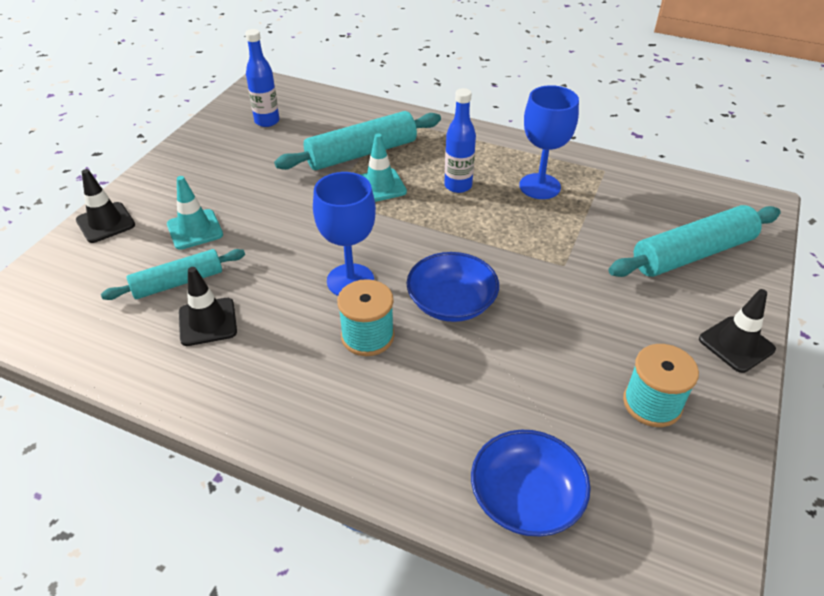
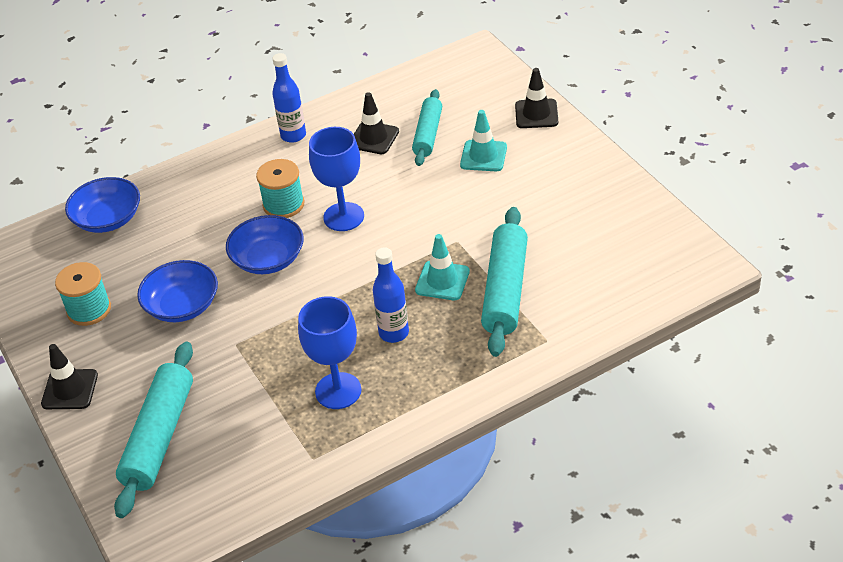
camera: 130 degrees right, 0 degrees up
(267, 121) = (622, 245): blue bottle -> blue bottle (293, 135)
(566, 329) = (182, 305): none -> blue bowl

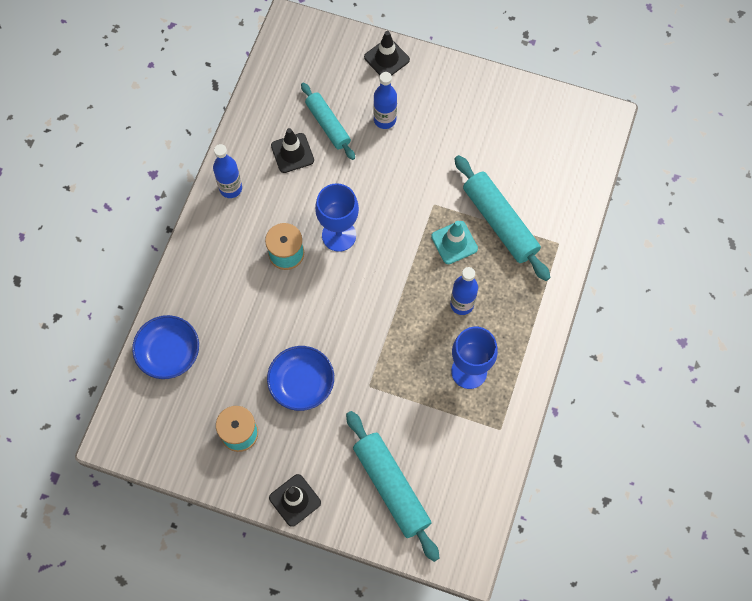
camera: 45 degrees left, 25 degrees up
(268, 259) = (322, 305): blue bowl -> none
(483, 156) = (385, 120): turquoise traffic cone -> blue bottle

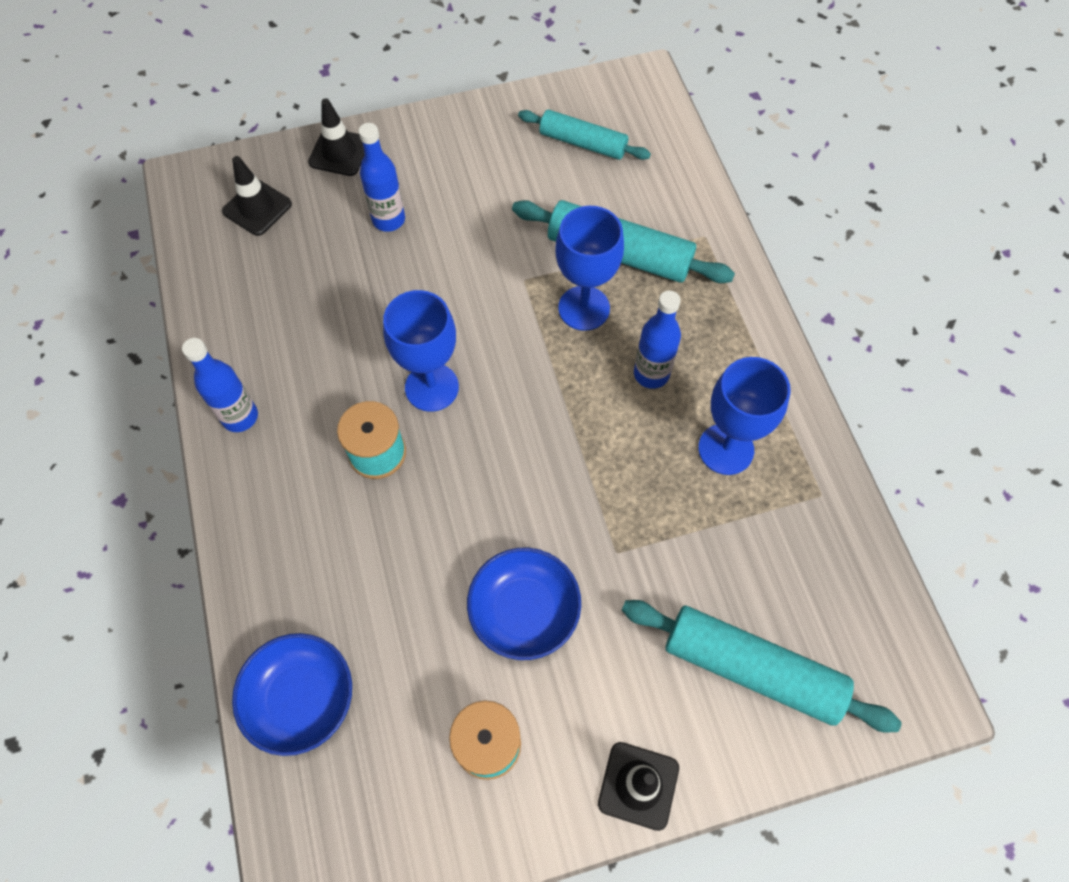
camera: 35 degrees left, 5 degrees down
(292, 153) = (296, 324): black traffic cone -> black traffic cone (257, 208)
(328, 125) = (319, 265): turquoise rolling pin -> turquoise rolling pin (583, 143)
(454, 242) = (584, 308): turquoise traffic cone -> blue goblet

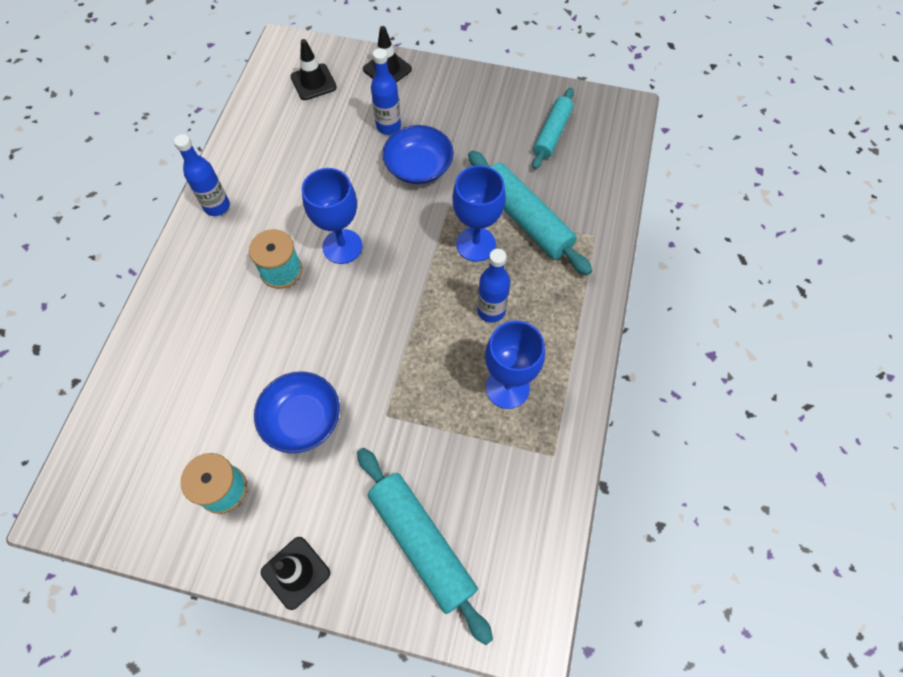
camera: 30 degrees right, 0 degrees up
(301, 698) = (136, 395): blue bowl -> blue bowl (419, 167)
(583, 143) = (552, 133): turquoise rolling pin -> turquoise rolling pin turned 60 degrees clockwise

